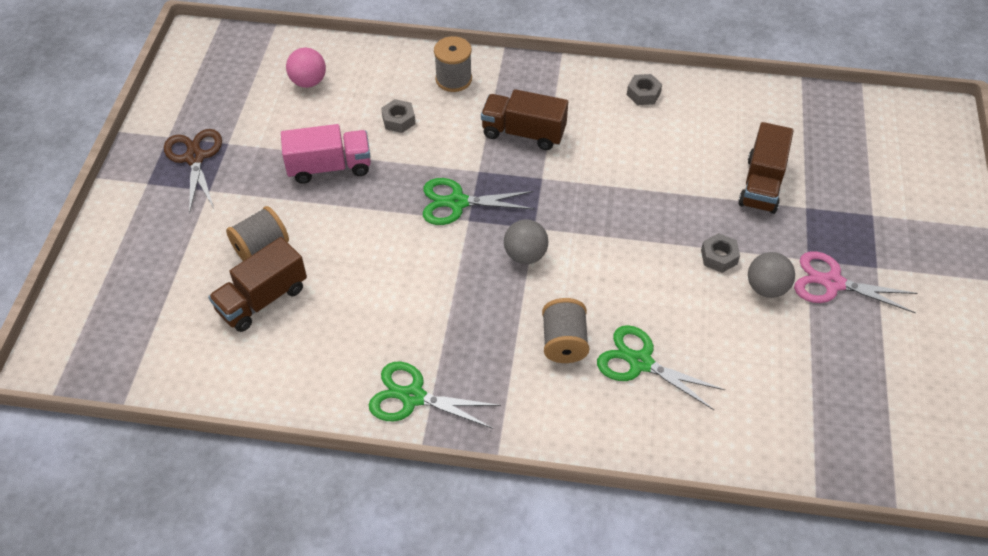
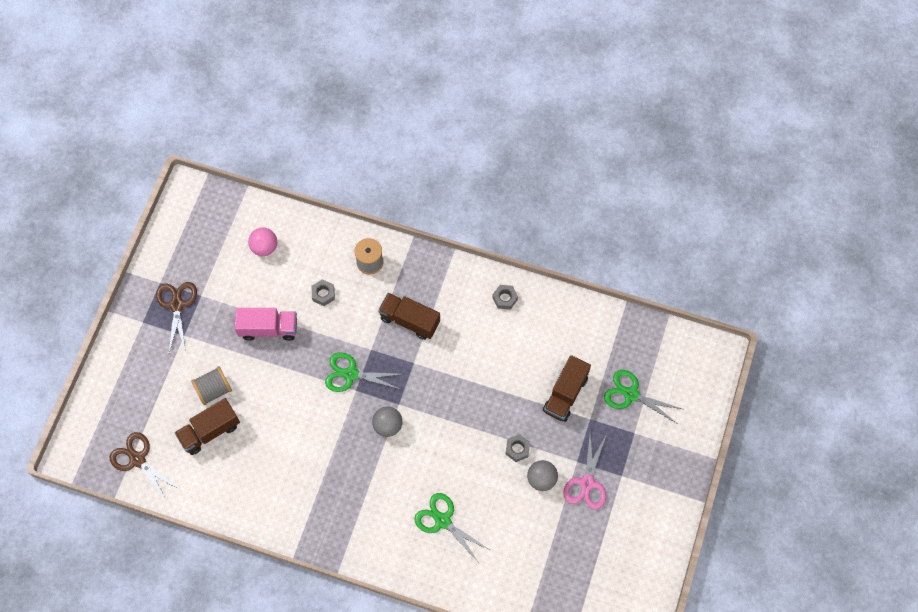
camera: 10 degrees right, 15 degrees up
(154, 352) = (137, 459): none -> brown scissors
(413, 397) = (294, 520): green scissors -> green scissors (631, 394)
(564, 342) = (397, 497): grey spool -> none
(832, 283) = (587, 483): pink scissors -> pink scissors turned 105 degrees counterclockwise

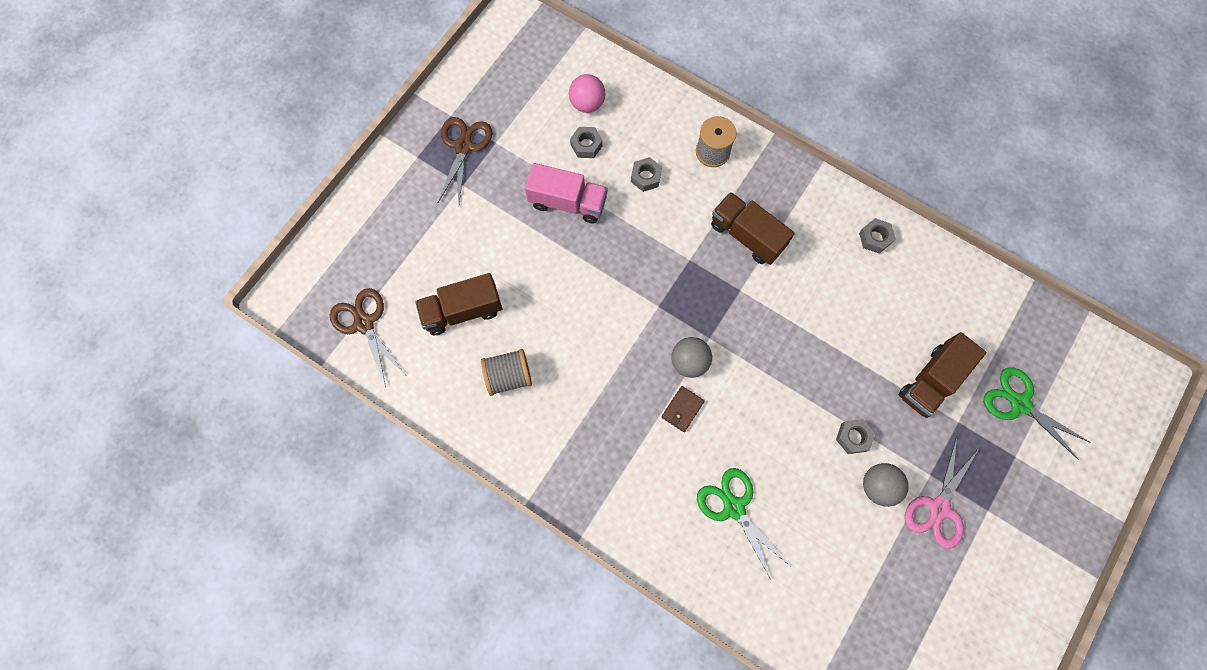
camera: 15 degrees right, 5 degrees up
(213, 390) = (481, 260): grey spool -> grey spool (508, 376)
(272, 280) = (586, 145): none -> grey nut
(351, 374) = (657, 284): green scissors -> none
(390, 461) = (682, 409): none -> brown wallet

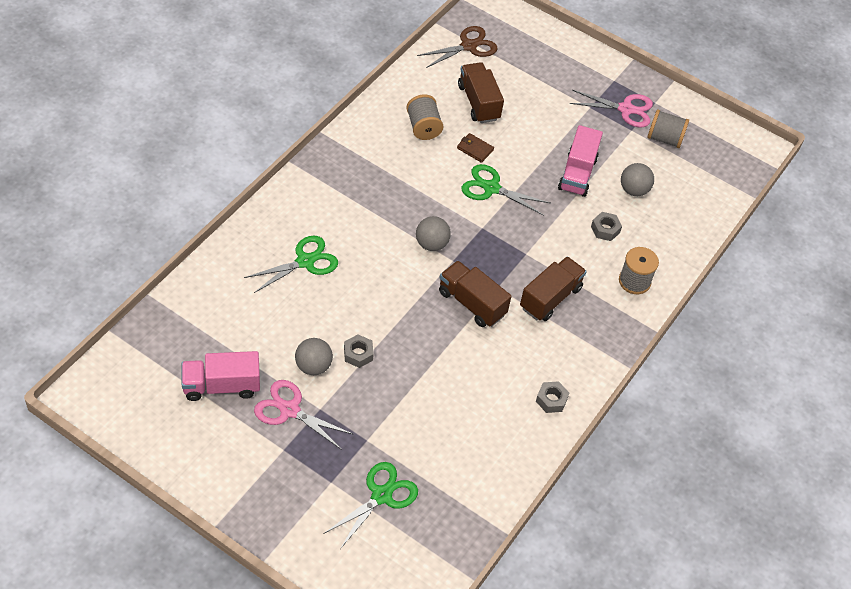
camera: 85 degrees right, 20 degrees down
(463, 146) = (626, 109): brown scissors -> pink scissors
(507, 109) = (664, 139): none -> grey spool
(586, 145) = (634, 190): grey nut -> grey ball
(587, 104) = (676, 194): pink ball -> none
(598, 296) = (491, 188): none -> green scissors
(682, 409) = (390, 235): brown wallet -> brown wallet (475, 149)
(922, 589) = (221, 386): none -> pink truck
(931, 381) = (407, 424): brown truck -> brown truck (472, 303)

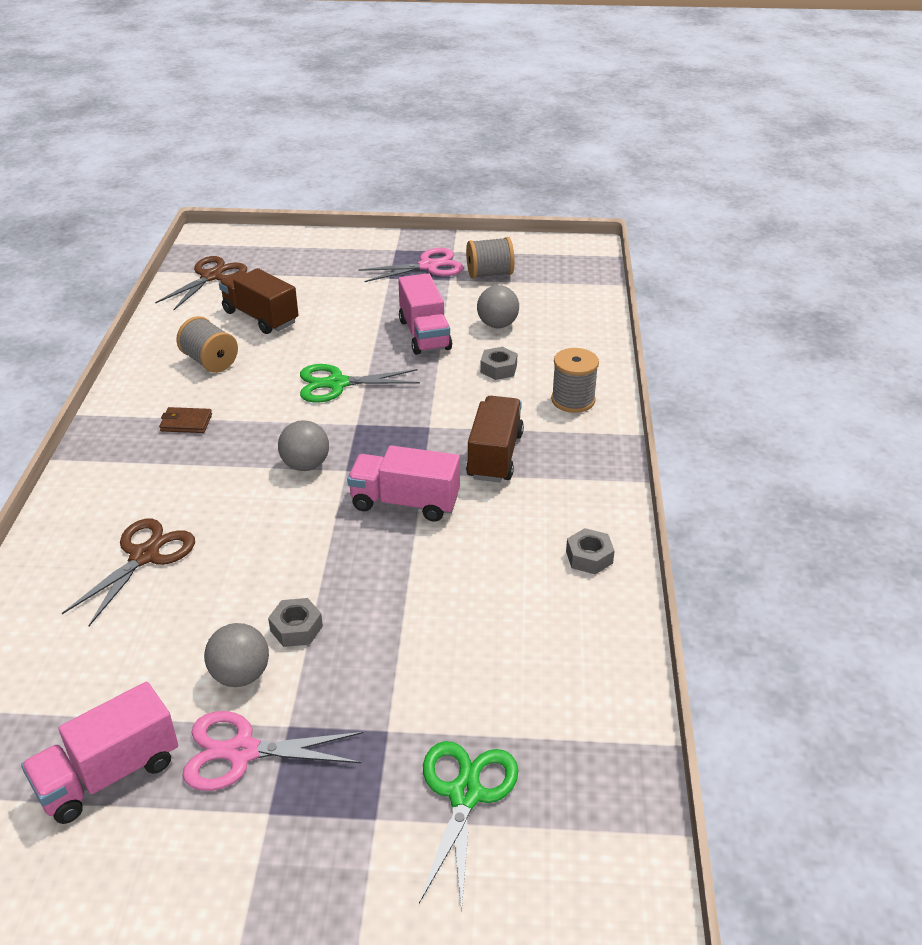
camera: 25 degrees left, 15 degrees down
(305, 261) = (144, 556): green scissors -> brown scissors
(472, 303) = (405, 502): brown truck -> pink truck
(475, 149) = (288, 357): brown wallet -> brown wallet (186, 423)

